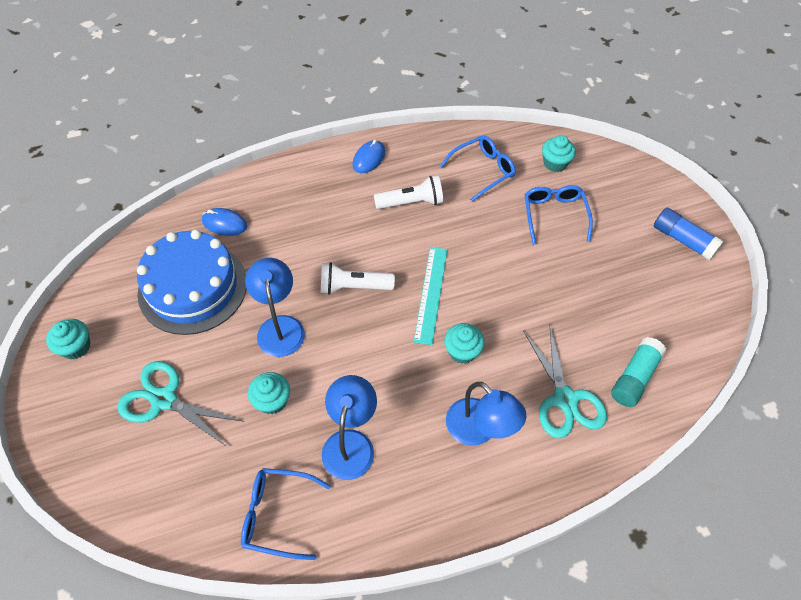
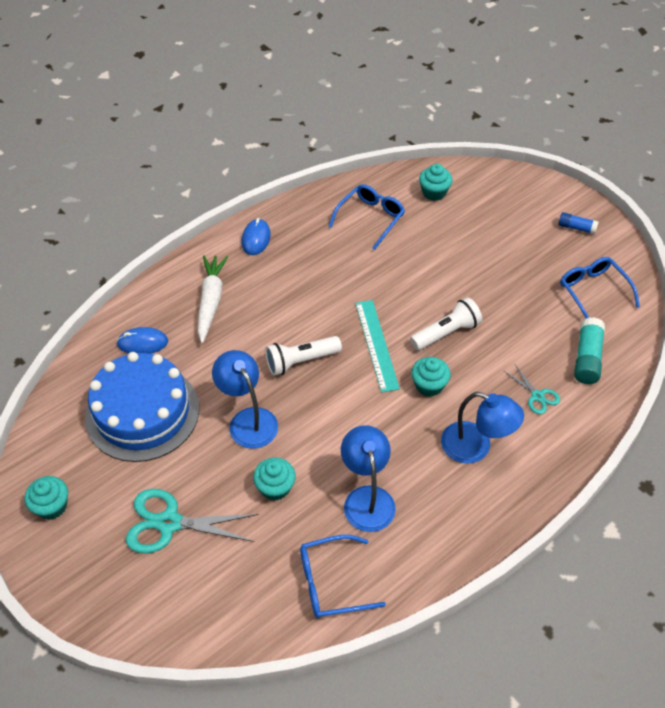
camera: 20 degrees left, 5 degrees down
(301, 204) = (211, 301): none -> white carrot
(411, 202) = (317, 268): white flashlight -> white flashlight (446, 333)
(554, 216) = (455, 240): blue glasses -> blue glasses (593, 292)
(565, 400) = (537, 396): turquoise scissors -> turquoise scissors, size x0.53
(683, 240) = (576, 228): blue glue stick -> blue glue stick, size x0.61

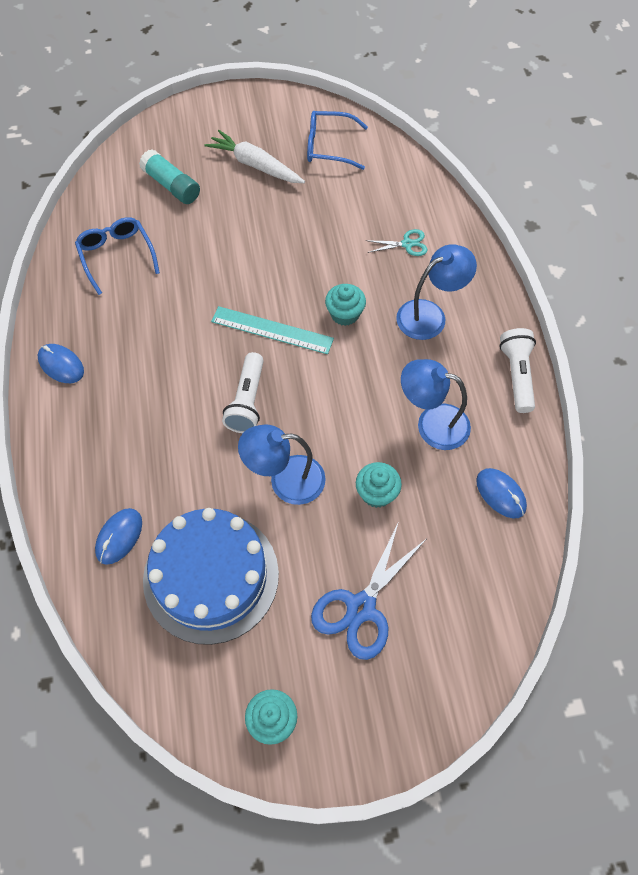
camera: 60 degrees left, 10 degrees up
(169, 523) = (360, 608): turquoise scissors -> blue scissors
(211, 301) = (112, 445): white carrot -> white carrot (255, 165)
(332, 582) = (500, 494): blue glasses -> blue mouse
(434, 192) = (127, 191): turquoise cupcake -> none
(446, 333) = (297, 270): white flashlight -> white flashlight (516, 375)
(576, 228) = (253, 117): blue glue stick -> none
(587, 358) = (392, 190): turquoise glue stick -> turquoise glue stick (171, 185)

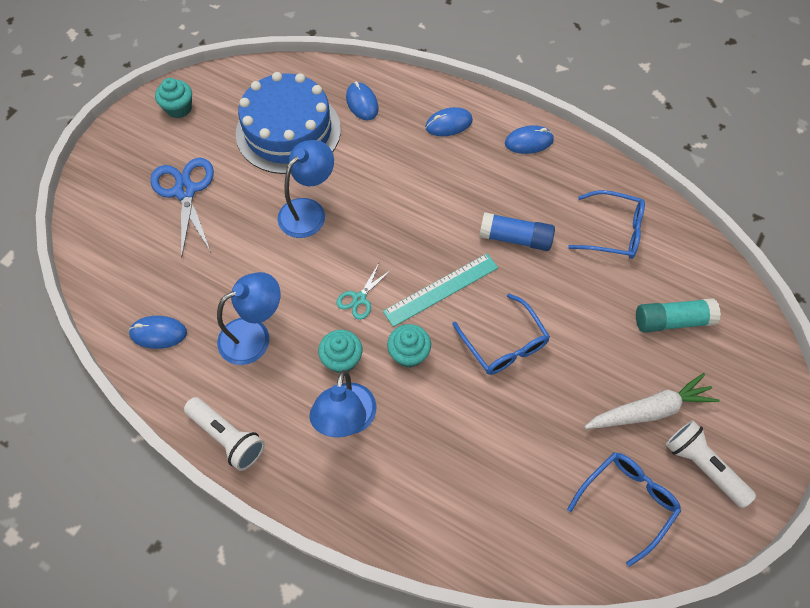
camera: 130 degrees right, 0 degrees up
(88, 441) = (448, 124): none -> blue mouse
(179, 312) = (515, 238): none -> blue glue stick
(247, 401) = (392, 230): white flashlight -> white flashlight (702, 466)
(280, 265) = (504, 343): none -> blue glasses
(376, 493) = (243, 256): turquoise cupcake -> turquoise cupcake (342, 359)
(407, 244) = (438, 469): turquoise scissors -> turquoise scissors (359, 299)

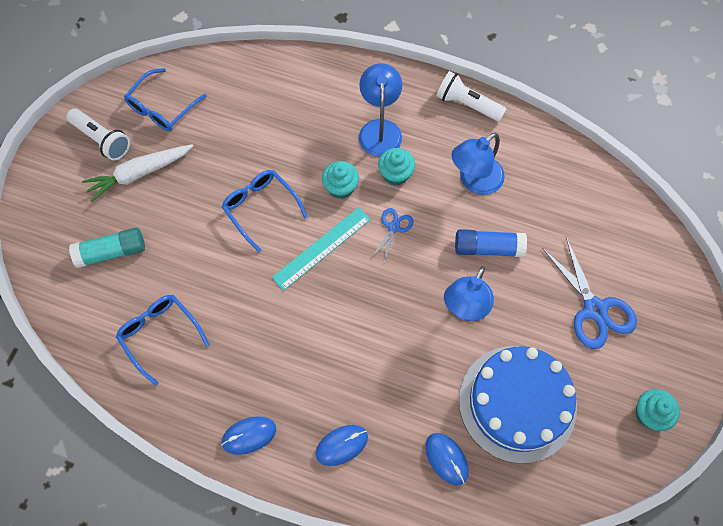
camera: 170 degrees right, 5 degrees up
(158, 333) = (555, 170): blue mouse -> none
(359, 299) = (393, 227): turquoise scissors -> blue scissors
(515, 238) = (257, 311): blue glue stick -> blue glue stick (488, 248)
(612, 231) = (160, 335): blue glasses -> blue glasses turned 45 degrees clockwise

